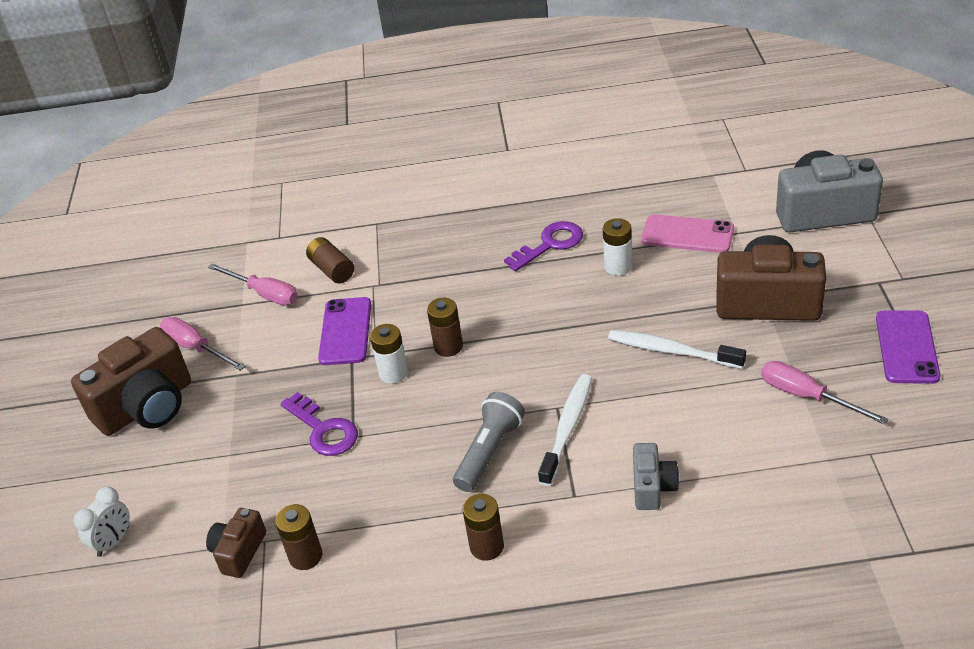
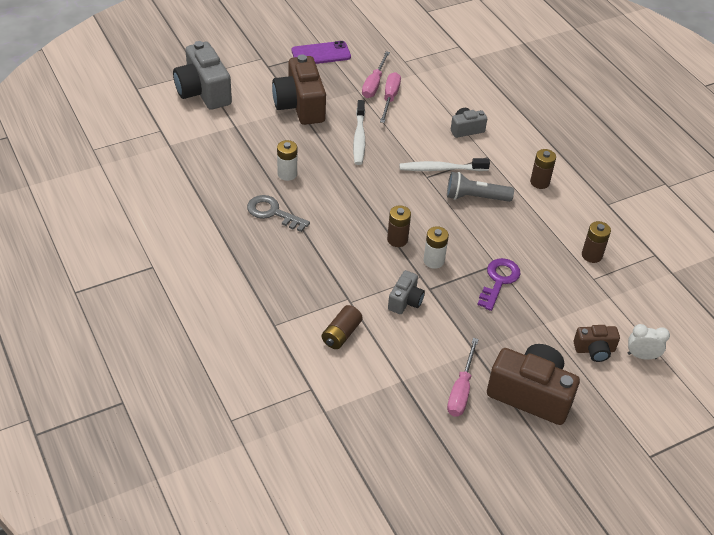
camera: 120 degrees left, 5 degrees up
(239, 552) = (608, 287): brown camera -> brown camera (594, 350)
(264, 294) = (385, 369): pink screwdriver -> pink screwdriver (390, 98)
(345, 331) = (405, 301): purple phone -> grey camera
(550, 244) = (273, 213): purple key -> grey key
(687, 234) = (243, 147): pink phone -> none

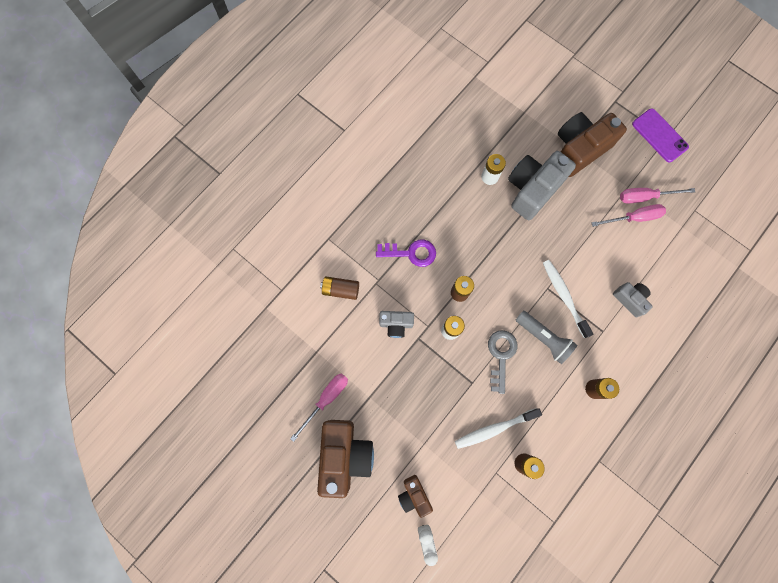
camera: 70 degrees right, 30 degrees up
(203, 92) = (551, 69): grey camera -> grey camera (532, 189)
(273, 213) = (440, 186): grey key -> grey key (501, 356)
(359, 138) = (565, 214): white toothbrush -> white toothbrush (494, 429)
(461, 390) = (326, 399): pink screwdriver -> pink screwdriver turned 135 degrees clockwise
(475, 197) = (543, 338): grey flashlight -> grey flashlight turned 150 degrees clockwise
(499, 281) = (453, 391): purple key -> purple key (411, 253)

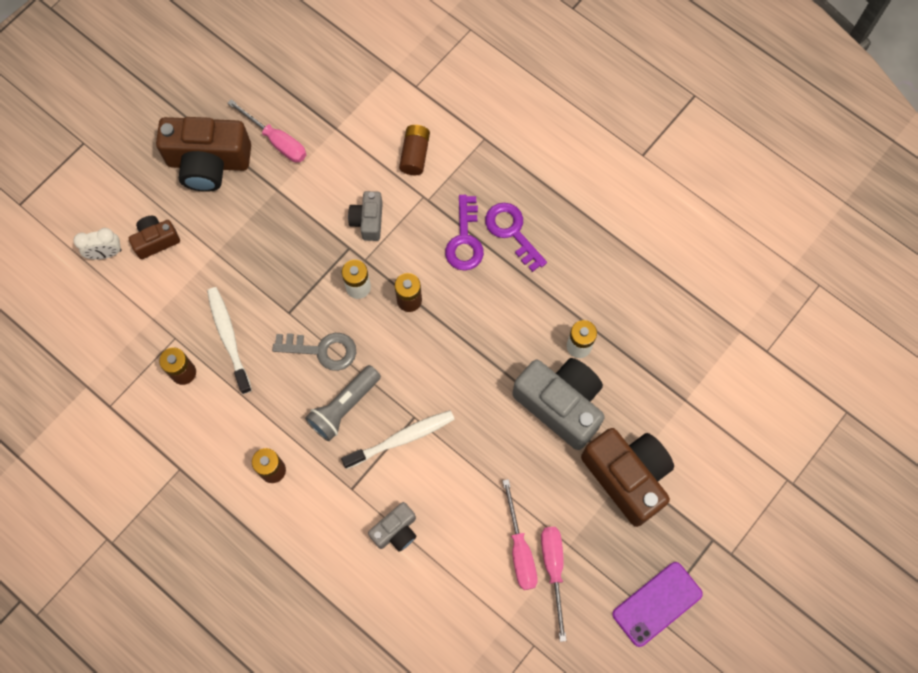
camera: 90 degrees right, 5 degrees down
(404, 219) = (512, 232): none -> purple key

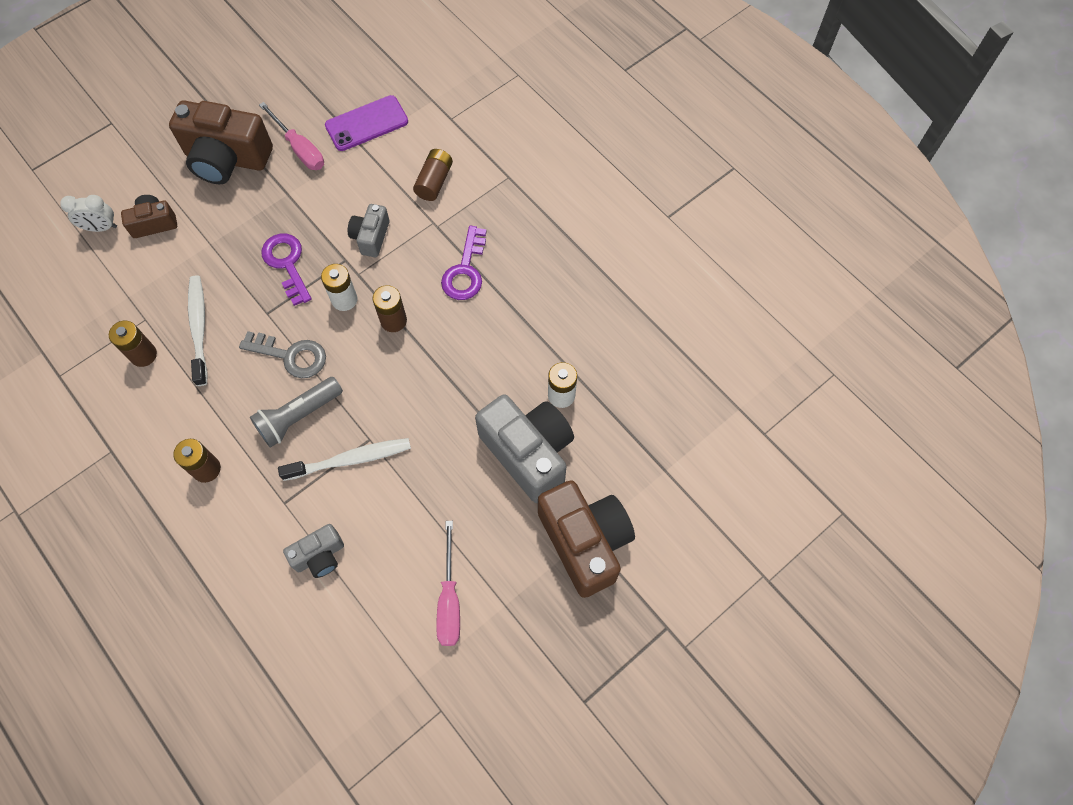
camera: 10 degrees right, 5 degrees down
(512, 232) = (516, 270): purple key -> purple key (287, 264)
(553, 570) = (481, 629): pink screwdriver -> none
(657, 604) = (589, 689): purple phone -> purple phone (366, 123)

